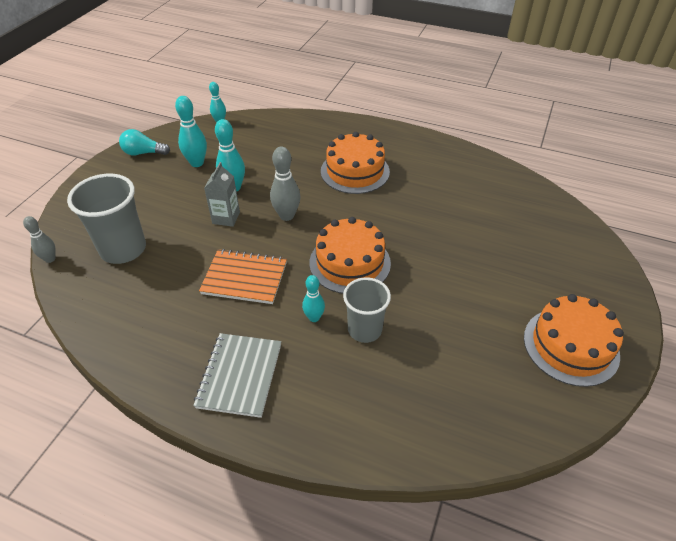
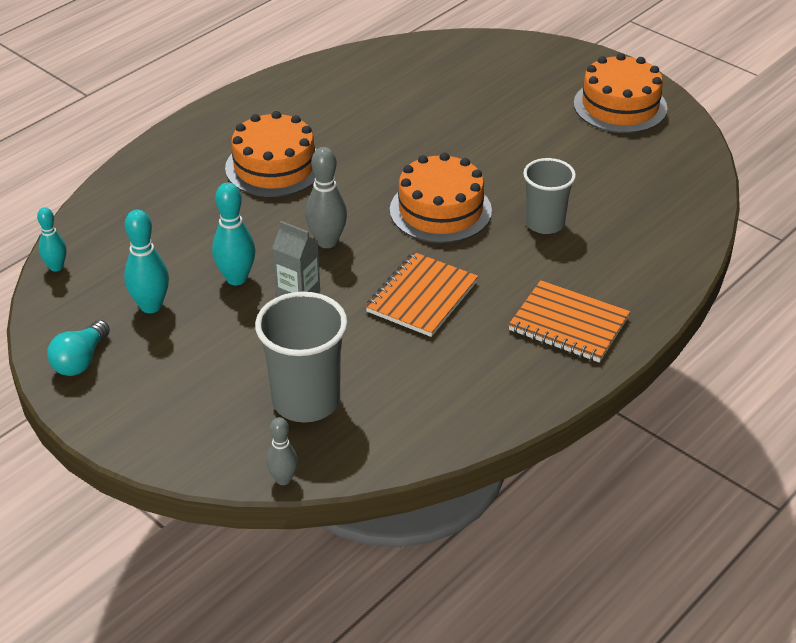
camera: 70 degrees left, 5 degrees down
(240, 375) = (568, 324): grey notebook -> orange notebook
(314, 318) = (511, 255): turquoise bowling pin -> none

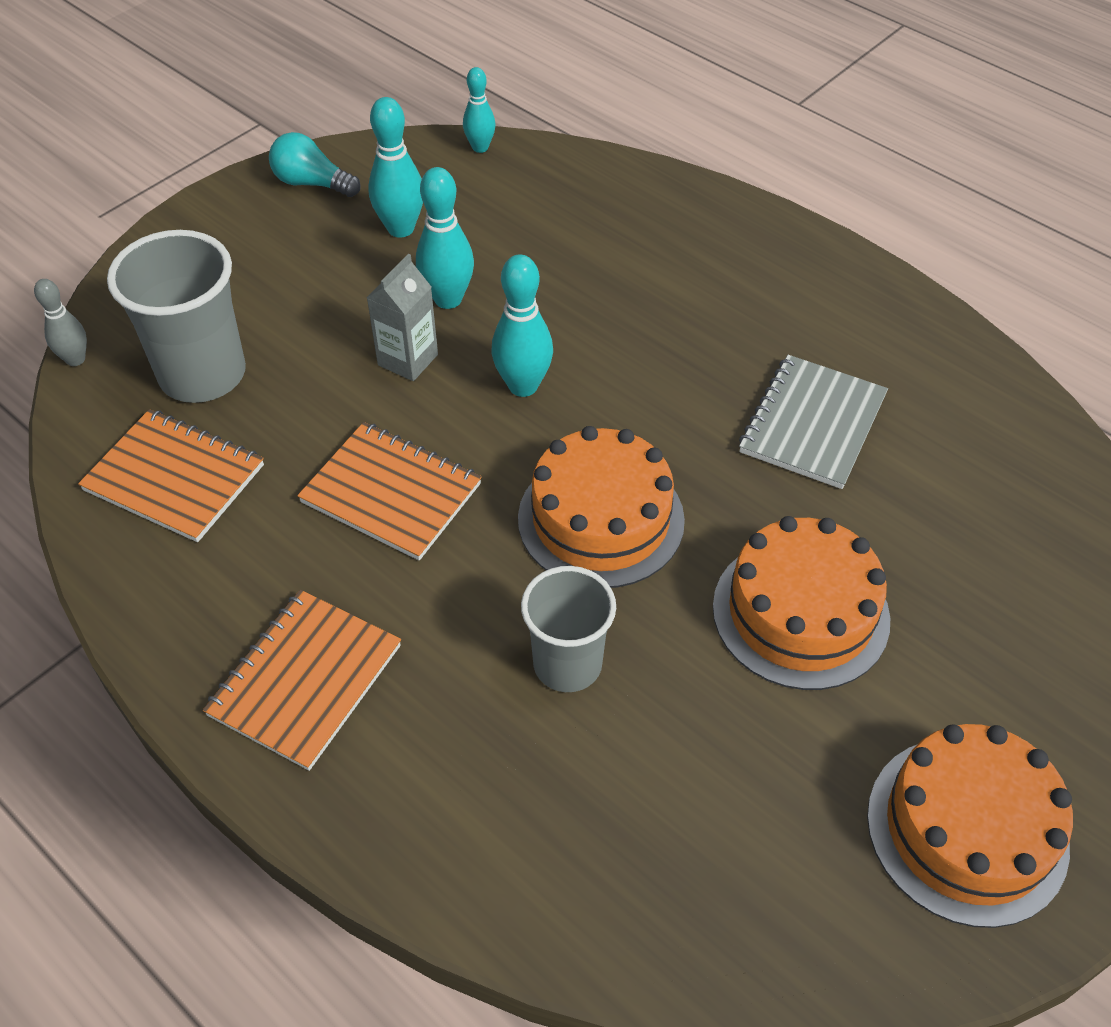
camera: 90 degrees right, 10 degrees up
(274, 167) = (700, 323): orange cake -> orange cake (800, 613)
(327, 242) = (523, 386): grey bowling pin -> turquoise bowling pin
(365, 130) = (812, 424): none -> grey notebook
(410, 403) = (174, 478): none -> orange notebook

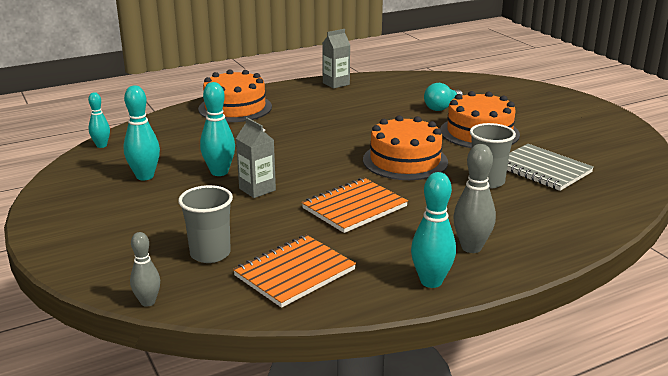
camera: 70 degrees left, 25 degrees down
(203, 374) = (210, 254): grey cup -> grey cup, size x0.66
(305, 680) = (471, 247): orange notebook -> grey bowling pin
(312, 183) = (67, 197): turquoise light bulb -> turquoise light bulb (442, 107)
(523, 386) = (303, 164): turquoise bowling pin -> turquoise bowling pin (431, 281)
(812, 424) = (377, 111): grey notebook -> grey notebook (542, 169)
(917, 325) = (336, 84): none -> grey carton
(967, 829) = (589, 126): orange cake -> orange cake (235, 108)

